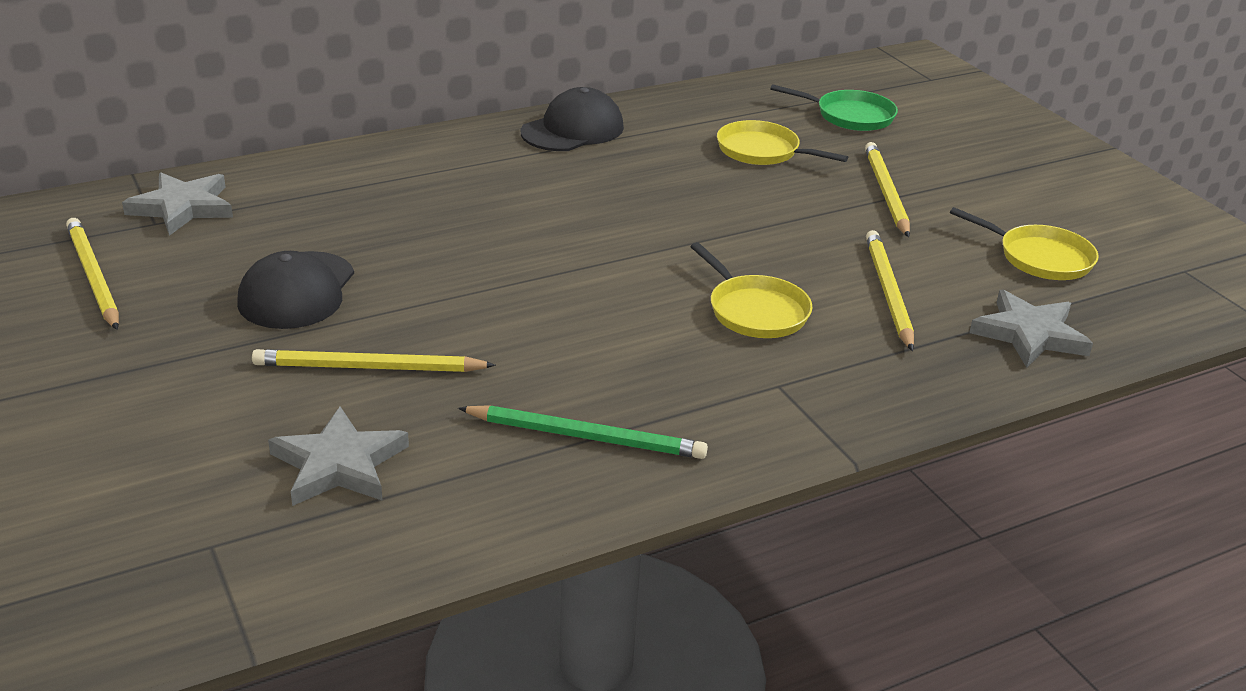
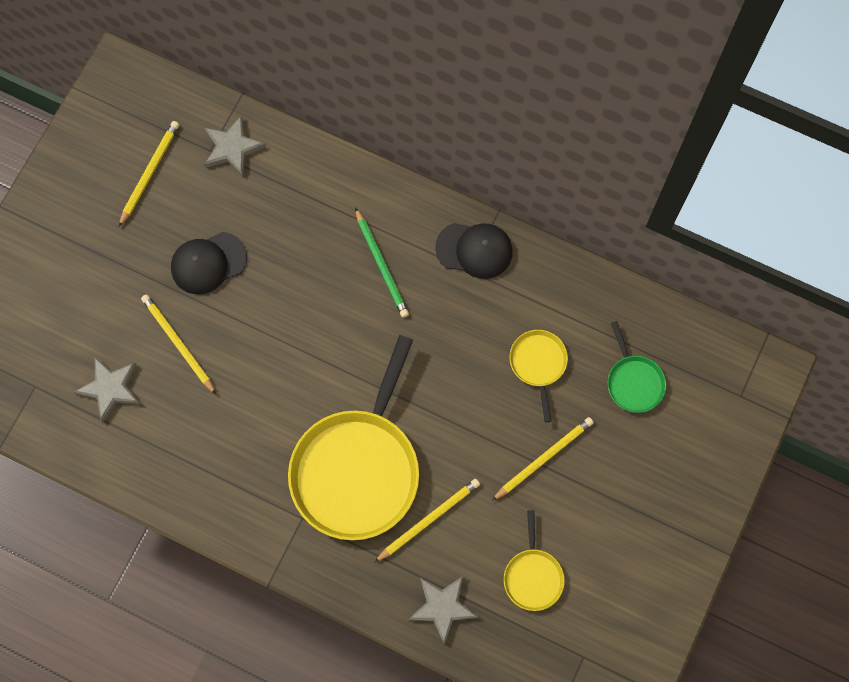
camera: 55 degrees right, 40 degrees up
(586, 437) = (200, 466): green pencil -> green pencil (381, 265)
(755, 311) = (357, 469): yellow pan -> yellow pan, size x2.18

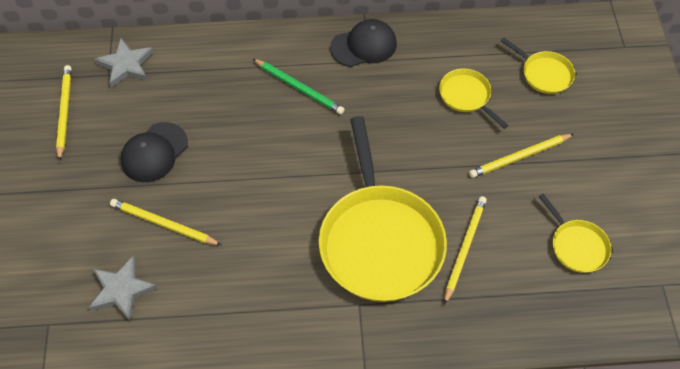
camera: 30 degrees left, 15 degrees down
(442, 607) = (524, 310): grey star -> none
(544, 458) = (519, 157): yellow pencil -> yellow pencil turned 135 degrees counterclockwise
(634, 382) = (544, 74): green pan -> yellow pan

